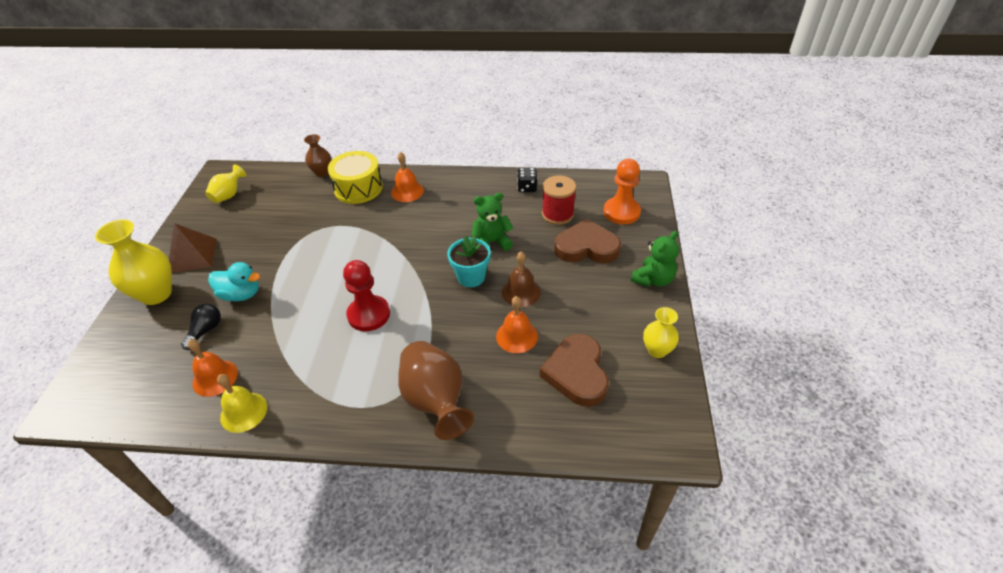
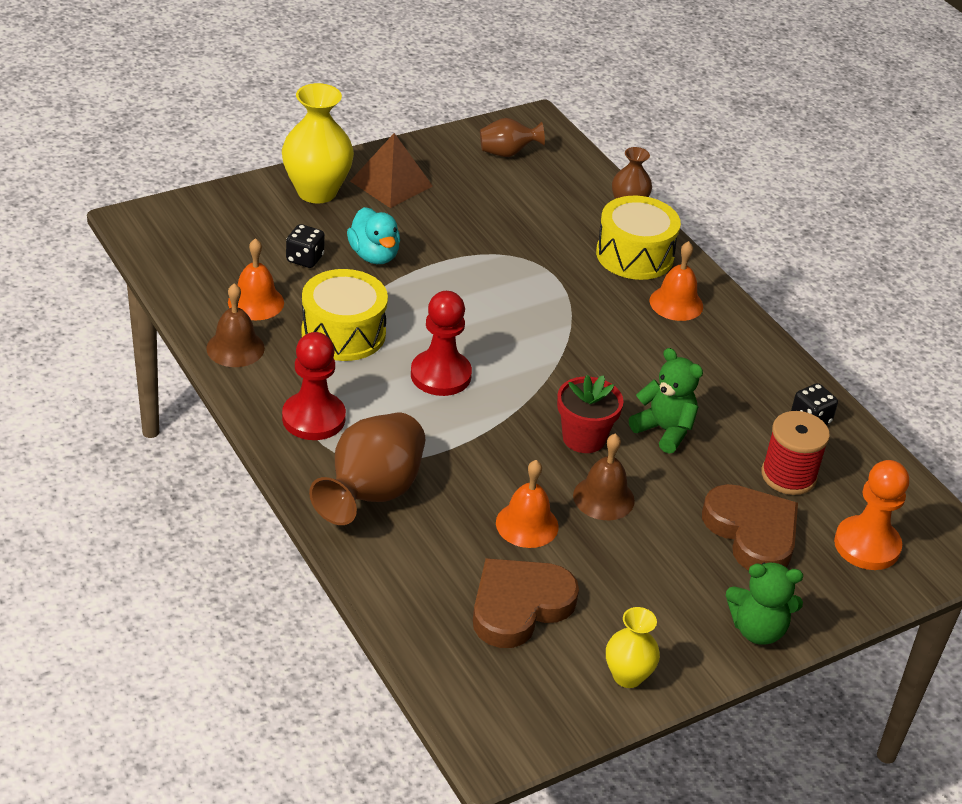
camera: 50 degrees right, 5 degrees down
(206, 330) = (305, 259): black light bulb -> black dice
(229, 195) = (507, 153): yellow vase -> brown vase
(243, 412) = (235, 348): yellow bell -> brown bell
(289, 344) = (343, 333): none -> yellow drum
(346, 399) = (313, 418): none -> red pawn
(471, 277) = (583, 438): turquoise flower pot -> red flower pot

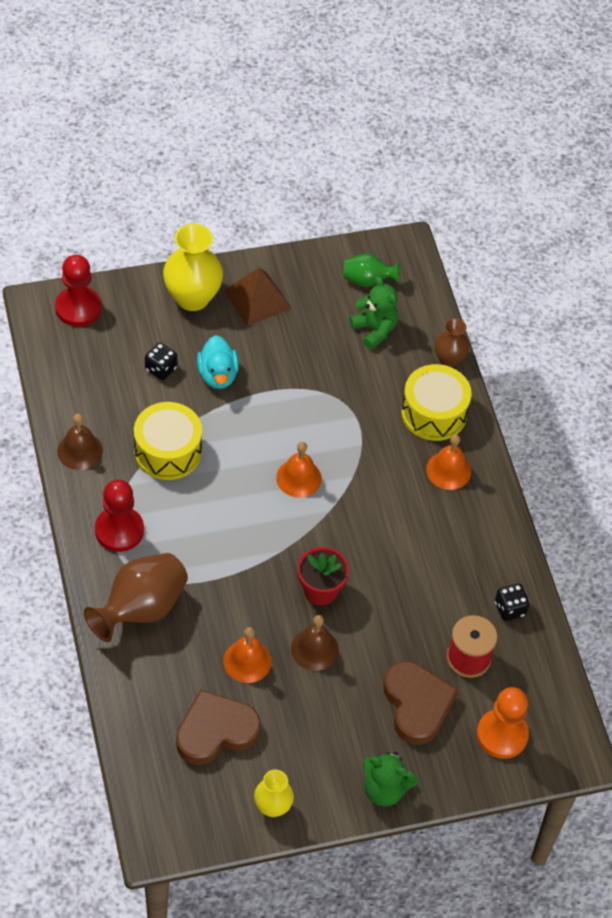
camera: 15 degrees right, 15 degrees up
(256, 302) = (109, 407): orange bell -> orange bell (299, 478)
(440, 375) = (230, 507): red pawn -> red pawn (78, 308)
(507, 153) = (367, 280): brown vase -> green vase
(664, 430) = (387, 595): green teddy bear -> green teddy bear (374, 330)

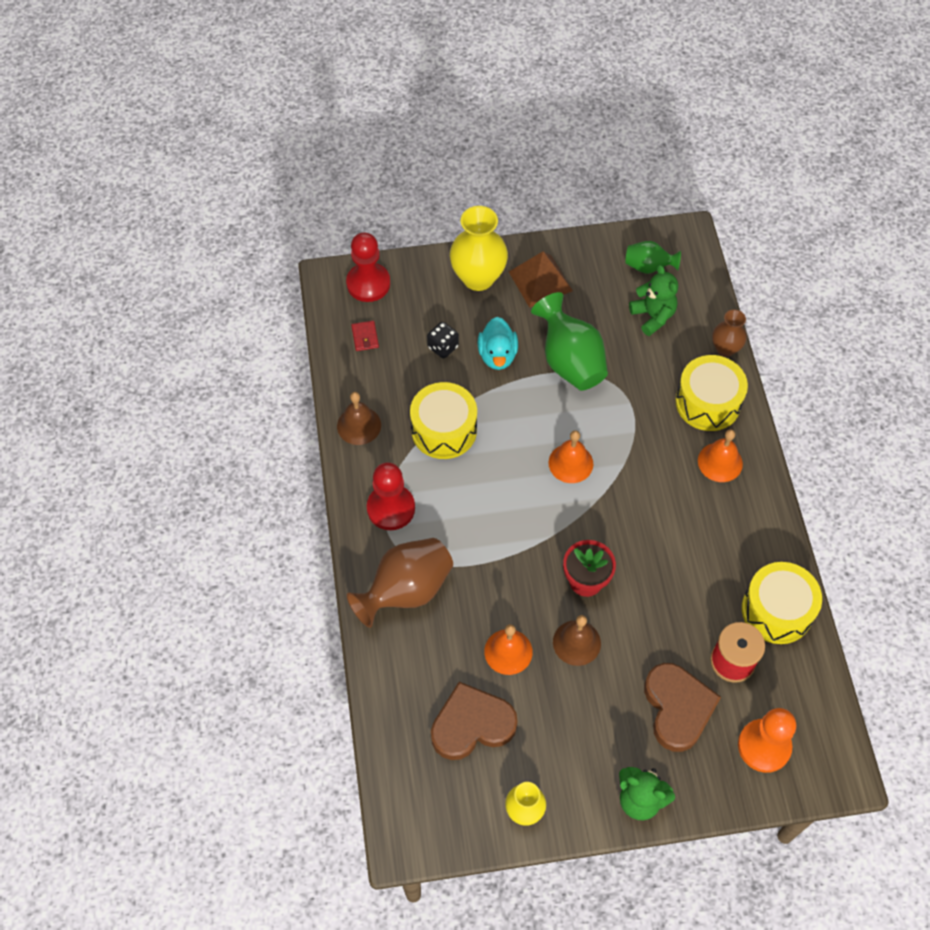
camera: 10 degrees right, 5 degrees up
(79, 362) = (365, 337): none -> red wallet
(292, 378) = (570, 361): none -> green vase
(510, 609) = (777, 610): black dice -> yellow drum

